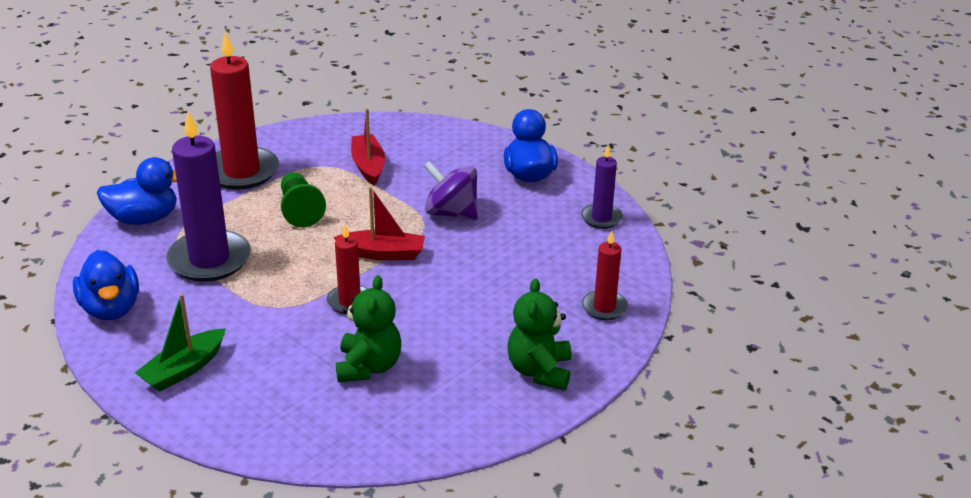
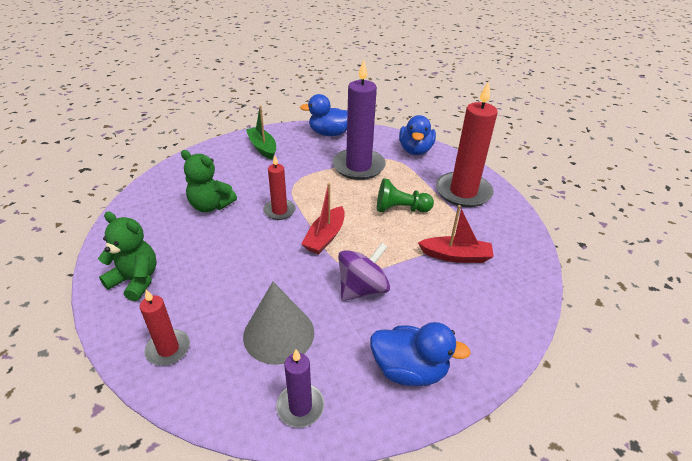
camera: 110 degrees right, 5 degrees up
(540, 248) = (278, 333): none -> grey cone

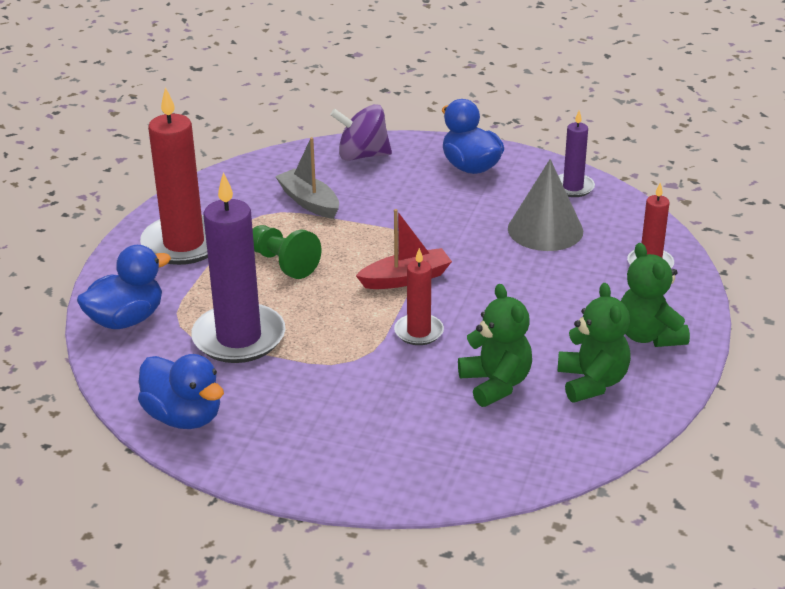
camera: 135 degrees left, 5 degrees down
(156, 232) = (592, 382): none -> green teddy bear
(262, 147) = (320, 447): green boat -> none
(362, 289) = (433, 222): purple spinning top -> purple spinning top (362, 155)
(456, 256) = (309, 202): red boat -> grey boat

